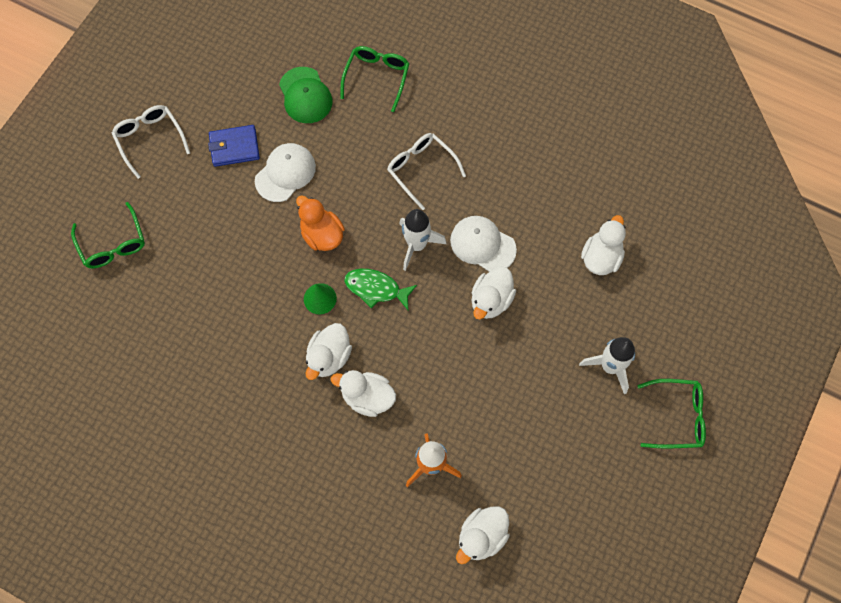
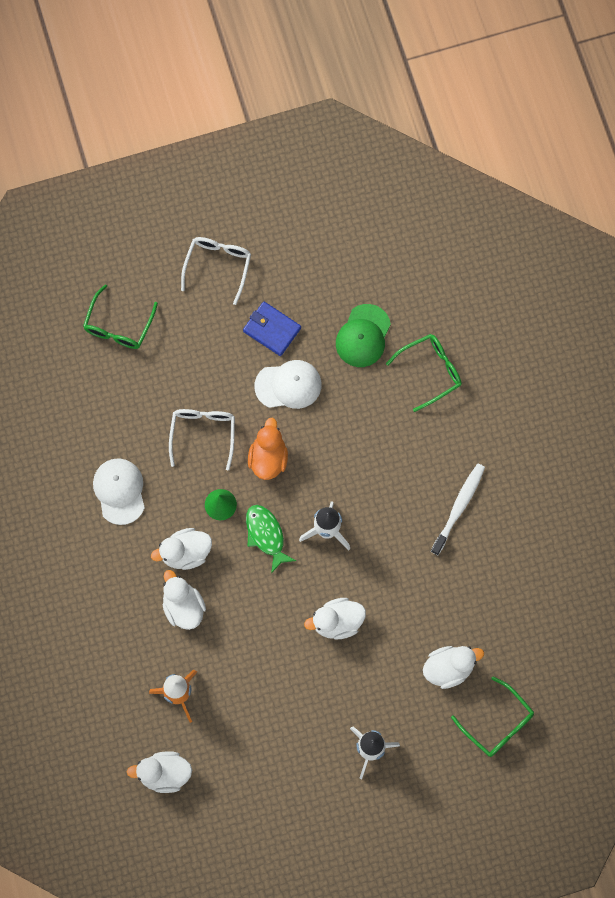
camera: 45 degrees right, 5 degrees up
(421, 169) = (389, 476): white glasses -> white glasses (203, 434)
(482, 244) = (374, 576): white cap -> white cap (119, 491)
(491, 146) = (459, 507): none -> white toothbrush
(677, 416) = (379, 829): green glasses -> green glasses (497, 723)

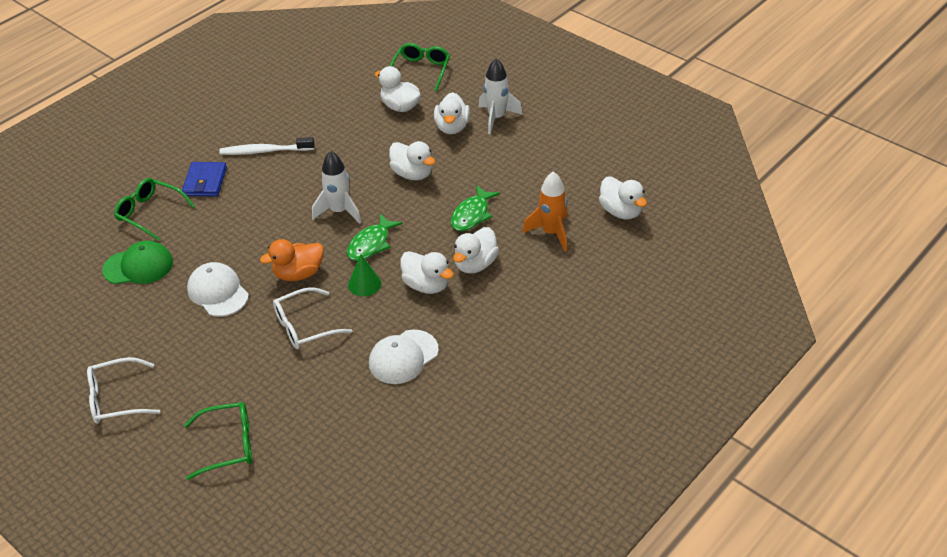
camera: 120 degrees left, 30 degrees down
(246, 641) = (472, 215): none -> green fish
(272, 329) = (166, 328): blue wallet -> blue wallet (205, 182)
(383, 698) = (452, 127): none -> white duck

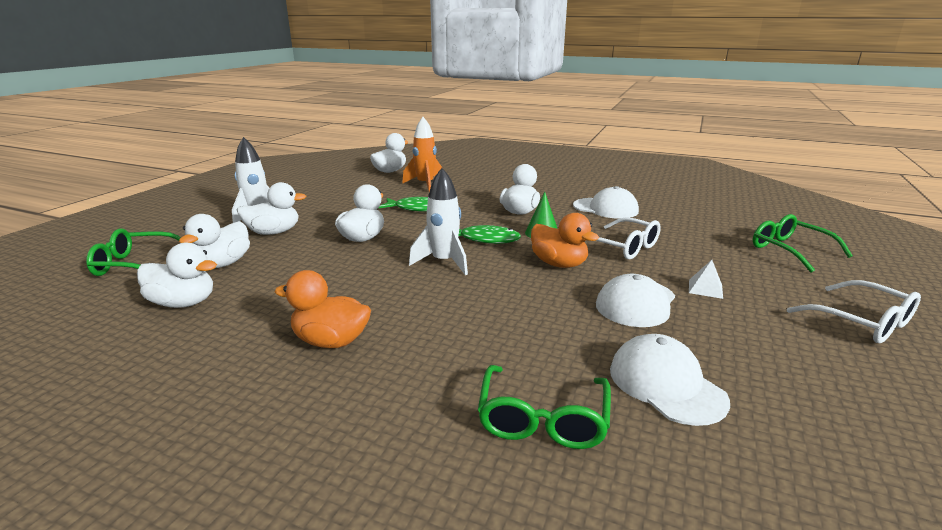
camera: 110 degrees left, 20 degrees down
(138, 266) = (666, 384): green cap -> white cap
(205, 182) = (428, 380): blue wallet -> none
(210, 341) = (705, 288): none -> white pyramid
(265, 151) = (331, 341): white toothbrush -> orange duck
(475, 264) = (480, 201): white duck -> white duck (183, 303)

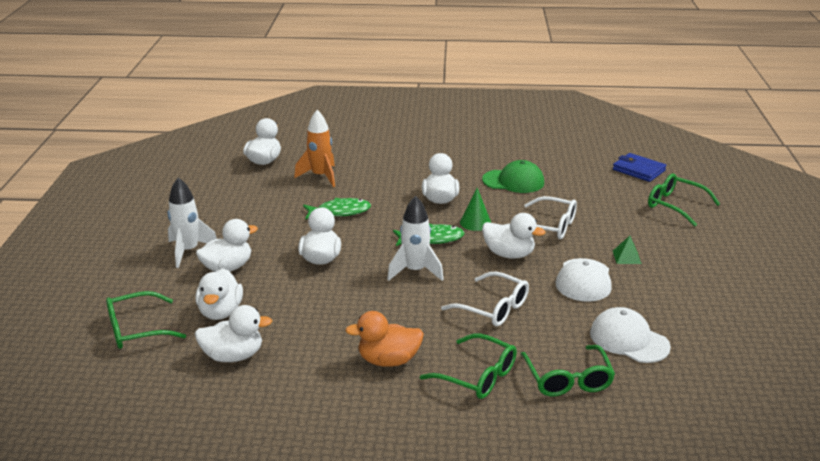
camera: 20 degrees left, 5 degrees up
(420, 384) = (477, 376): none -> green glasses
(559, 264) = (509, 254): orange duck -> white duck
(605, 208) = (513, 181): white cap -> green cap
(705, 288) = (626, 257): white pyramid -> green pyramid
(753, 216) = (638, 170): none -> blue wallet
(862, 322) = (733, 266): white glasses -> white glasses (493, 308)

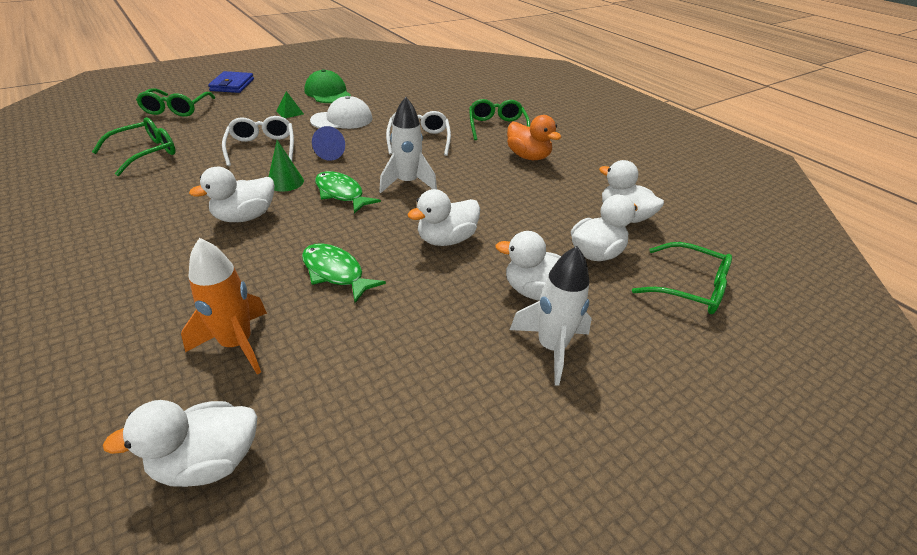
camera: 130 degrees left, 10 degrees up
(509, 254) = (332, 152): white duck -> blue cone
(513, 181) = (163, 187): green cap -> green cap (328, 93)
(568, 379) = (461, 105): green glasses -> green glasses (145, 153)
(629, 340) = (399, 97): white cap -> none
(638, 170) = (96, 133): blue wallet -> blue wallet (232, 85)

